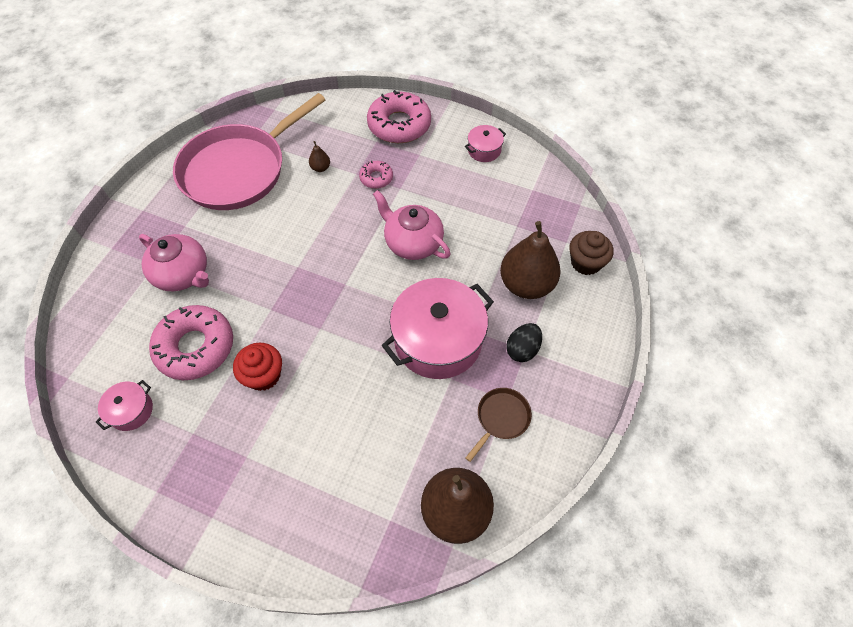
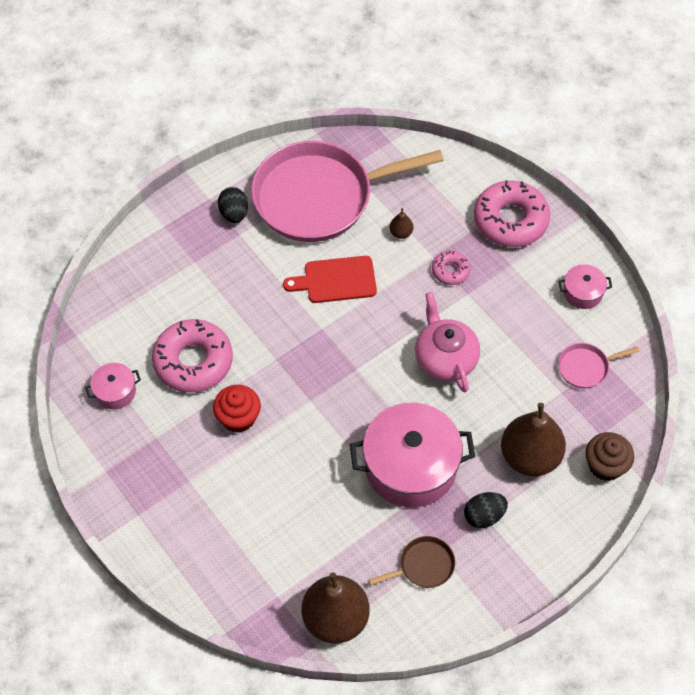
camera: 30 degrees right, 0 degrees up
(171, 212) = (234, 213): none -> black egg
(183, 274) = (215, 285): pink teapot -> none
(288, 224) = (336, 280): none -> red cutting board
(522, 200) = (586, 367): none -> pink pan

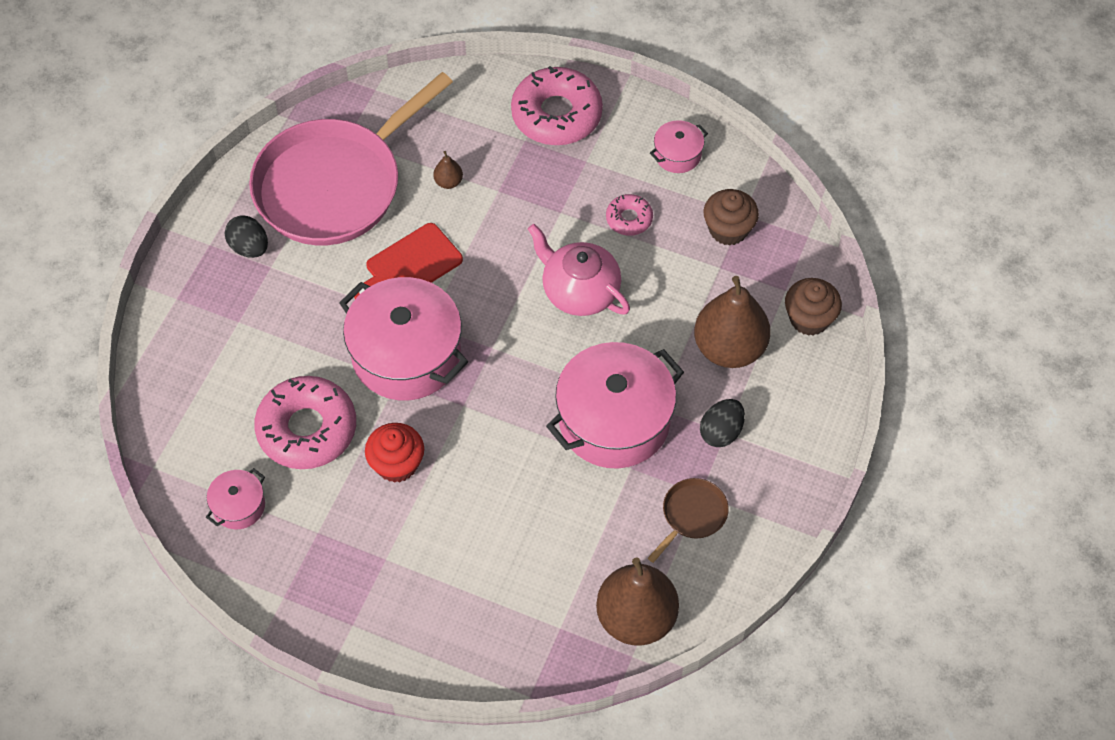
camera: 30 degrees left, 0 degrees up
(293, 343) = (406, 355): none -> pink pot
(450, 271) = (527, 197): pink donut -> pink donut (629, 219)
(586, 367) = (728, 229): pink pan -> brown cupcake

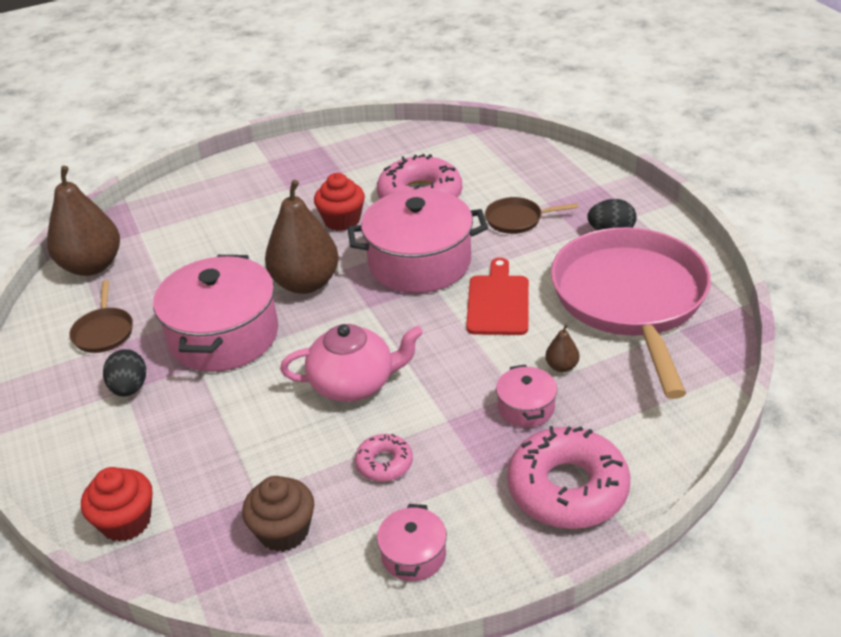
camera: 135 degrees right, 20 degrees down
(239, 506) = (402, 152): pink pot -> pink pot (526, 408)
(284, 326) = (517, 219): none -> brown pan
(729, 348) = (180, 443): brown pear -> brown pear (306, 283)
(809, 318) = (126, 522): brown cupcake -> red cupcake

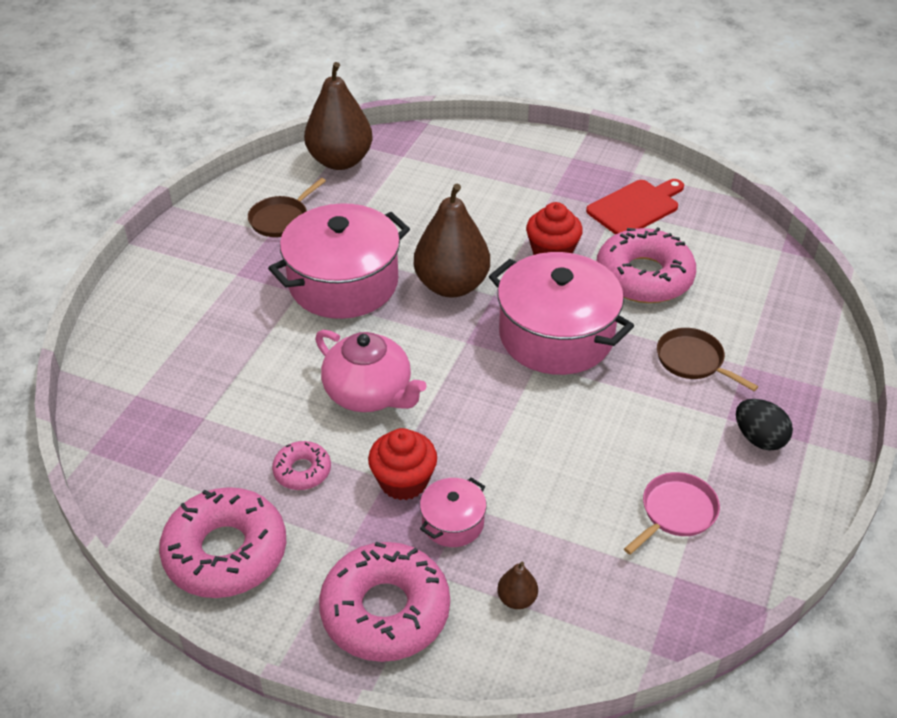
camera: 45 degrees right, 5 degrees up
(126, 522) = (119, 367): red cupcake -> red cupcake (403, 481)
(129, 388) = (240, 275): black egg -> none
(284, 531) = (183, 459): brown cupcake -> none
(413, 555) = (226, 552): pink pot -> pink donut
(498, 302) = (564, 420): red cutting board -> red cutting board (635, 207)
(561, 366) = (529, 516): brown pear -> brown pear (517, 599)
(630, 299) = (676, 512): pink pan -> pink pan, size x0.40

